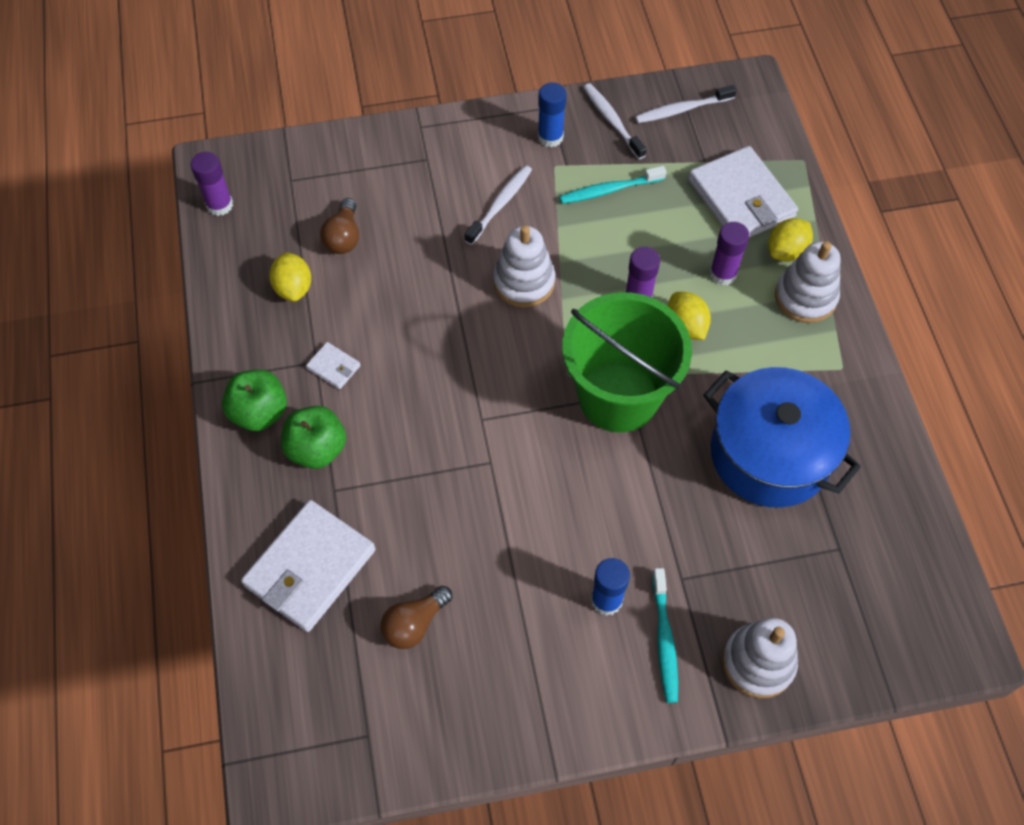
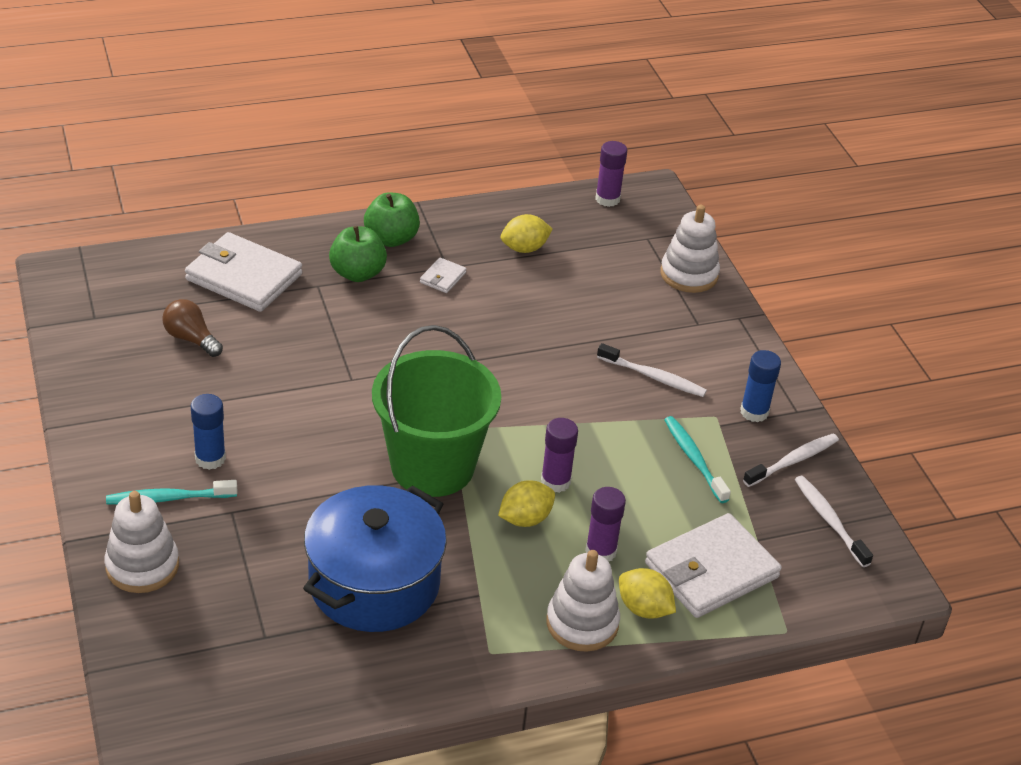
camera: 80 degrees right, 20 degrees down
(343, 237) = (588, 275): brown light bulb -> none
(524, 282) = (559, 396): white stacking toy -> white stacking toy (689, 274)

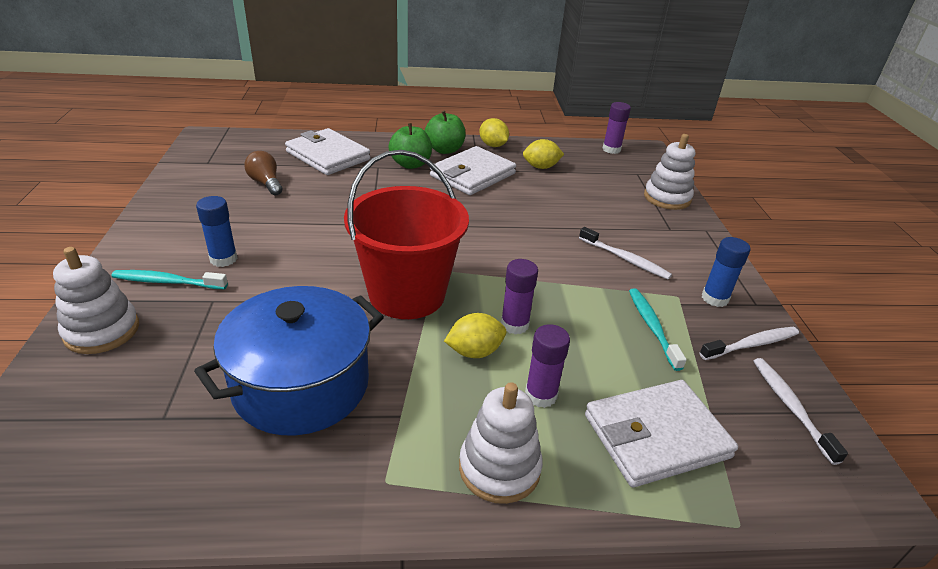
camera: 15 degrees right, 5 degrees down
(432, 466) = (407, 294): green bucket -> red bucket
(443, 277) = (473, 175): white wallet -> white wallet, size x2.28
(644, 608) = (573, 464): yellow lemon -> yellow lemon (493, 145)

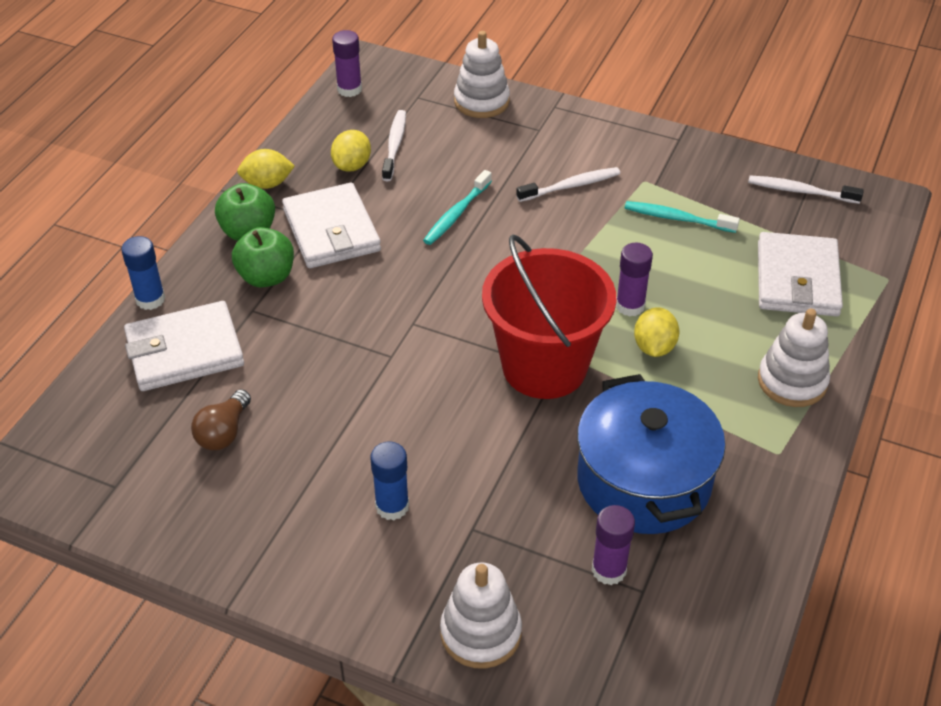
camera: 60 degrees left, 10 degrees up
(167, 282) = (413, 565): turquoise toothbrush -> turquoise toothbrush (456, 214)
(266, 183) = (223, 432): brown light bulb -> brown light bulb turned 60 degrees counterclockwise
(541, 395) = (726, 326): purple glue stick -> purple glue stick (609, 570)
(714, 298) = (659, 159): blue glue stick -> blue glue stick (150, 299)
(751, 344) = (726, 172): white toothbrush -> white toothbrush (394, 145)

